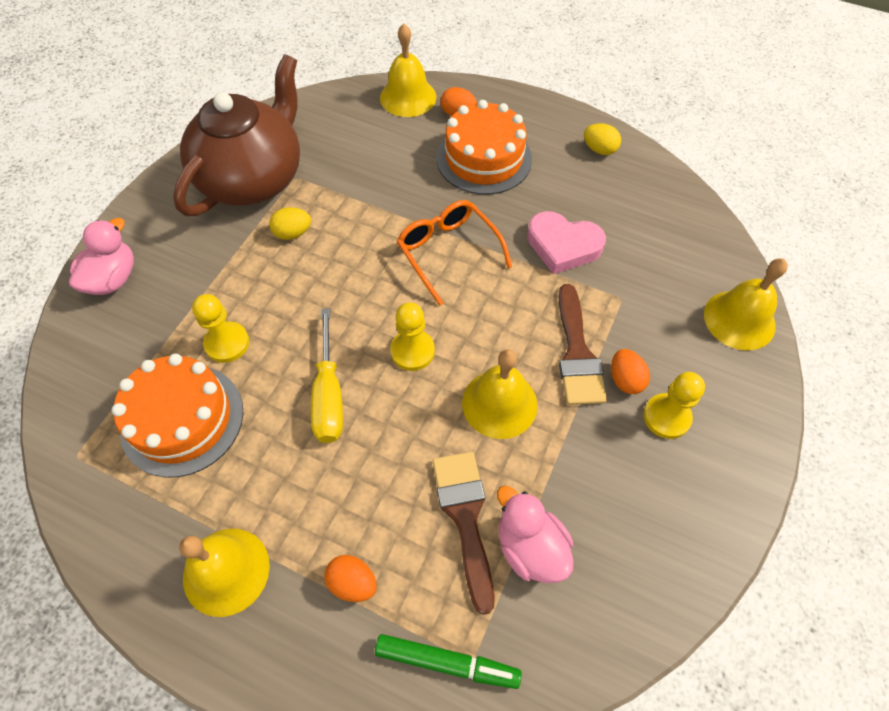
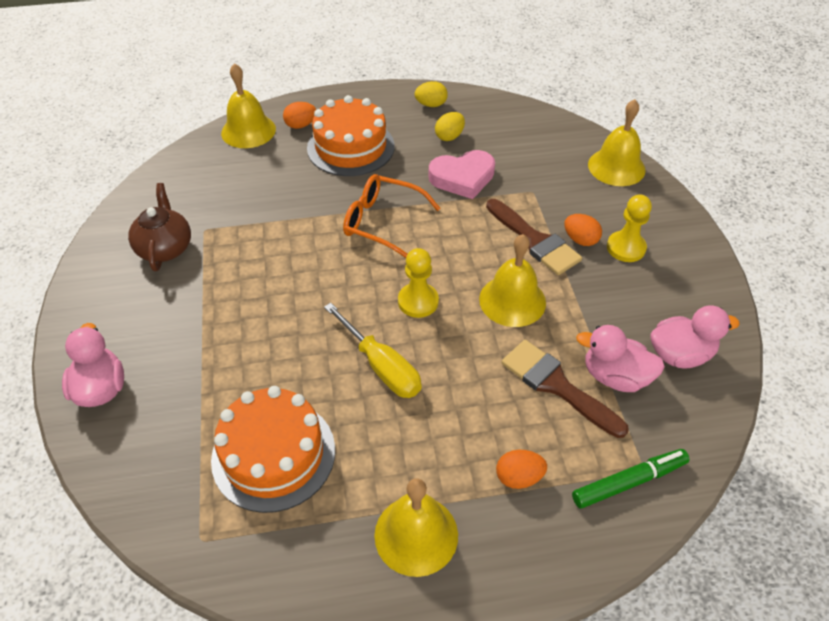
camera: 35 degrees left, 10 degrees down
(227, 343) = (260, 378): yellow pawn -> none
(253, 178) = (165, 248): brown teapot -> brown teapot, size x0.53
(293, 233) = (241, 270): yellow egg -> yellow egg (449, 136)
(619, 569) = (680, 354): none -> pink duck

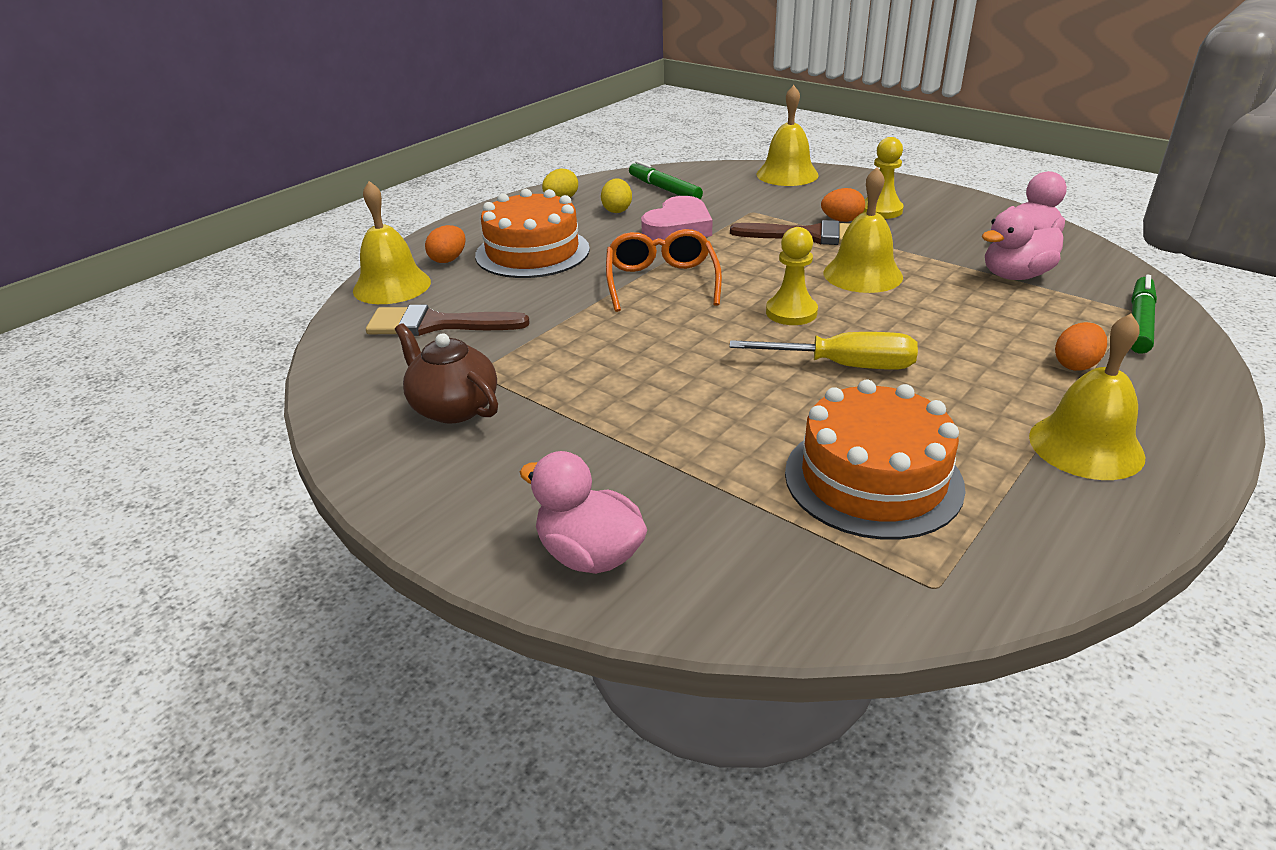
camera: 40 degrees left, 15 degrees down
(383, 222) = (661, 282): orange glasses -> orange glasses turned 105 degrees clockwise
(508, 132) = (664, 189): none -> green marker
(556, 385) = (990, 301): brown brush -> brown brush (436, 324)

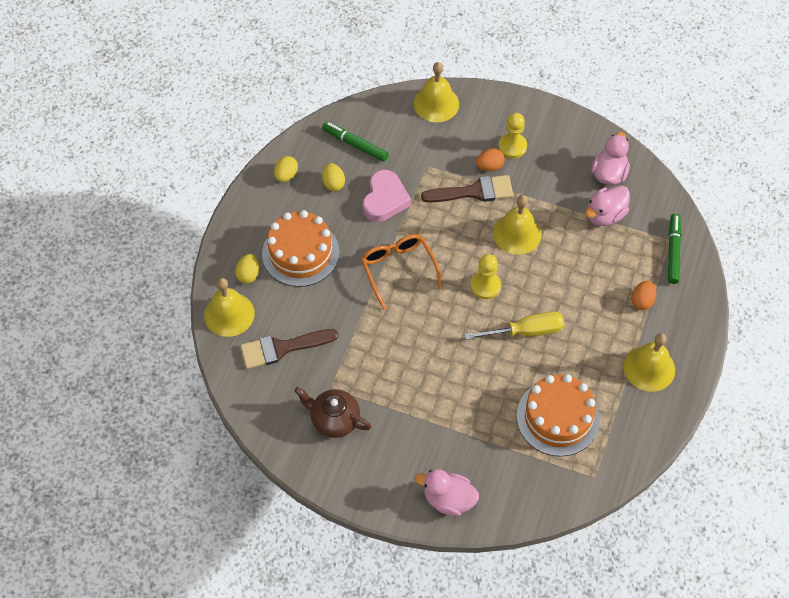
camera: 20 degrees left, 25 degrees up
(448, 259) = (248, 274): orange egg -> yellow egg

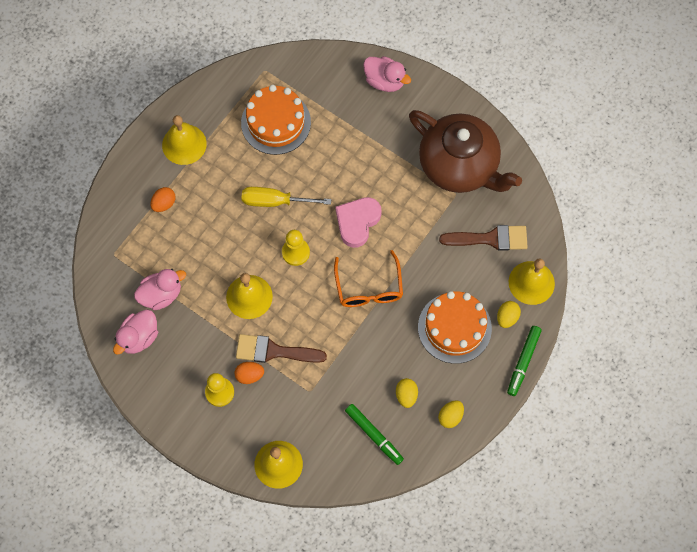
camera: 165 degrees left, 10 degrees up
(334, 419) = (459, 165): brown teapot -> brown teapot, size x1.90
(385, 199) = (361, 364): pink heart -> pink heart (357, 222)
(673, 251) = (115, 243): green marker -> green marker (523, 362)

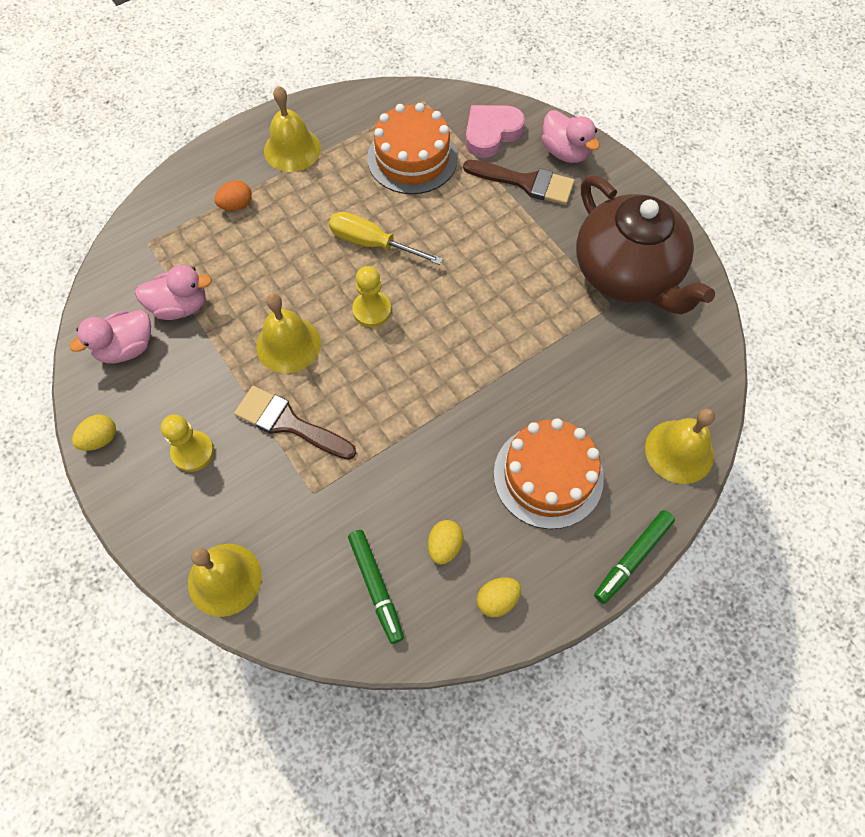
camera: 20 degrees right, 5 degrees down
(249, 375) = (242, 443): orange egg -> none
(357, 222) = (467, 299): pink heart -> pink heart (491, 133)
(369, 287) = (449, 383): orange glasses -> none
(490, 239) = (639, 375): brown brush -> brown brush (525, 182)
(507, 317) = (628, 487): yellow egg -> yellow egg (100, 439)

